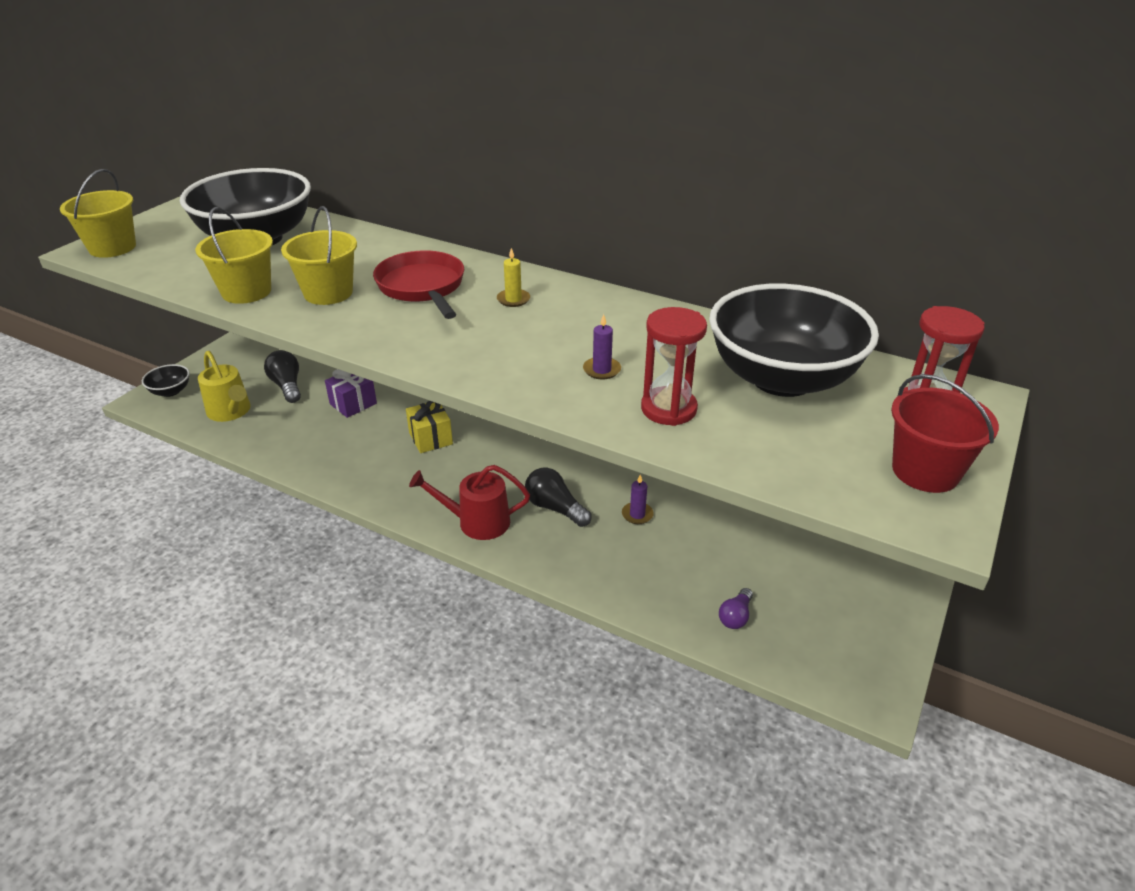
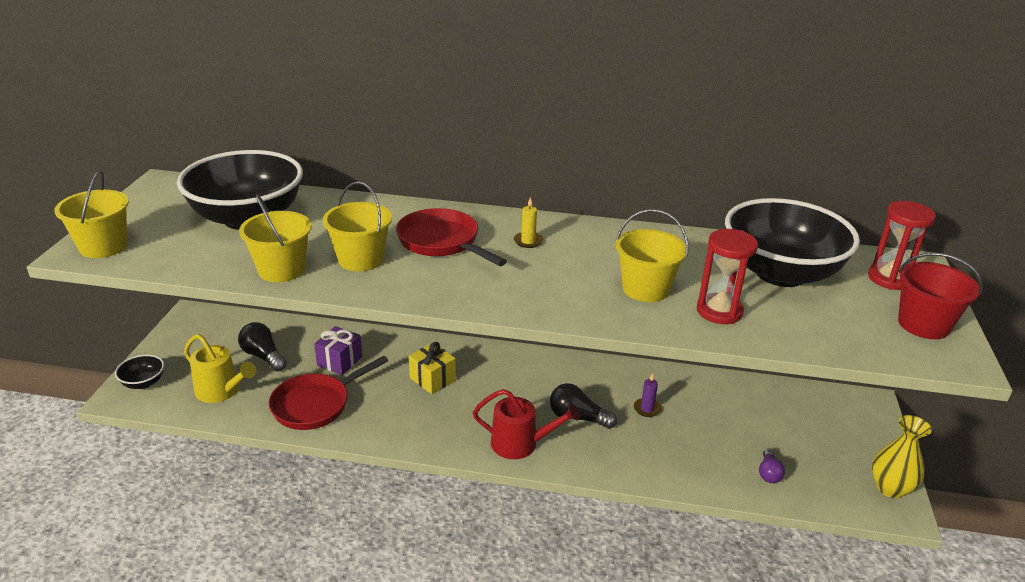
camera: 20 degrees left, 5 degrees down
(305, 441) = (315, 405): none -> red pan
(477, 522) = (520, 444): red watering can -> red watering can turned 150 degrees counterclockwise
(601, 370) = (645, 289): purple candle -> yellow bucket
(880, 670) = (890, 488): none -> yellow vase

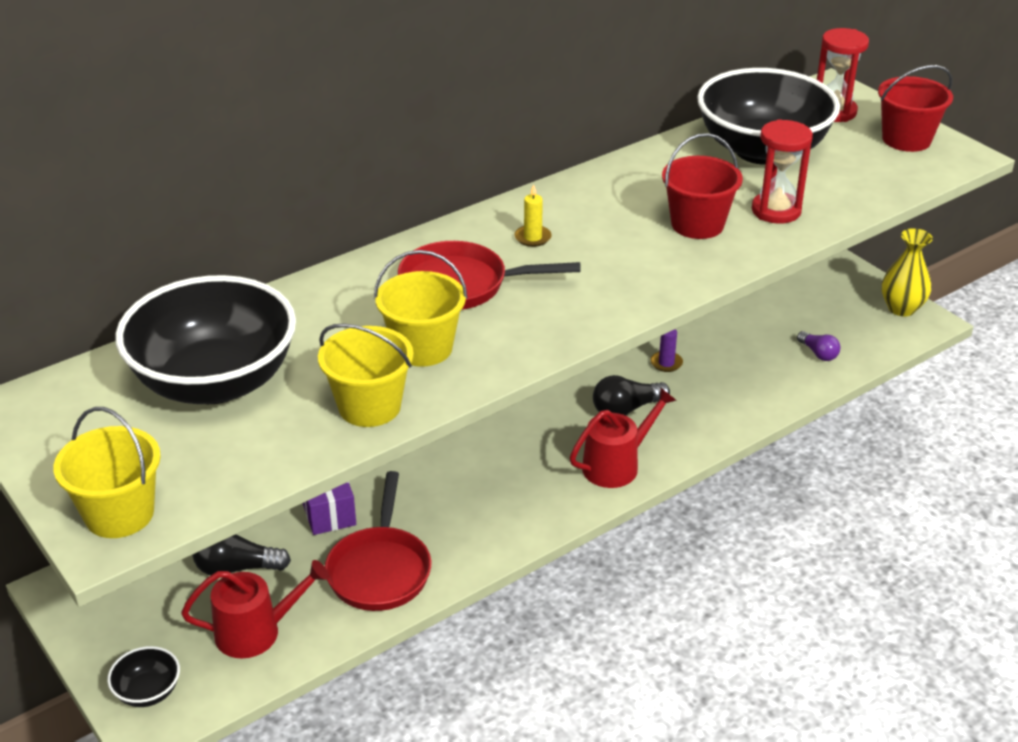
camera: 45 degrees left, 5 degrees up
(221, 391) = (256, 632): yellow watering can -> red watering can
(432, 379) = (450, 466): yellow gift -> none
(645, 289) = (697, 224): yellow bucket -> red bucket

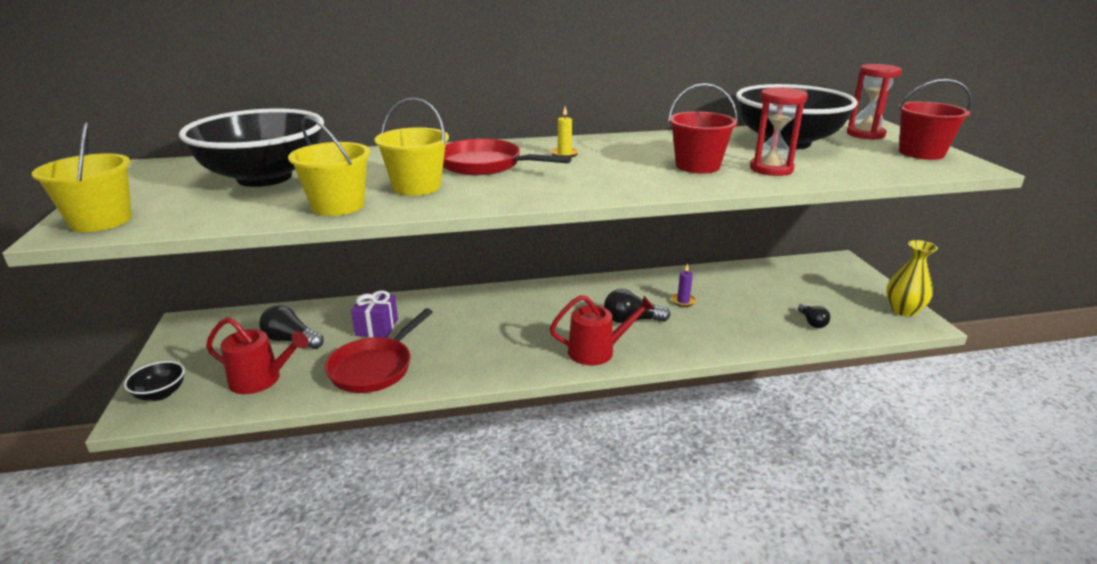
camera: 25 degrees right, 10 degrees down
(818, 353) = (812, 322): purple light bulb -> black light bulb

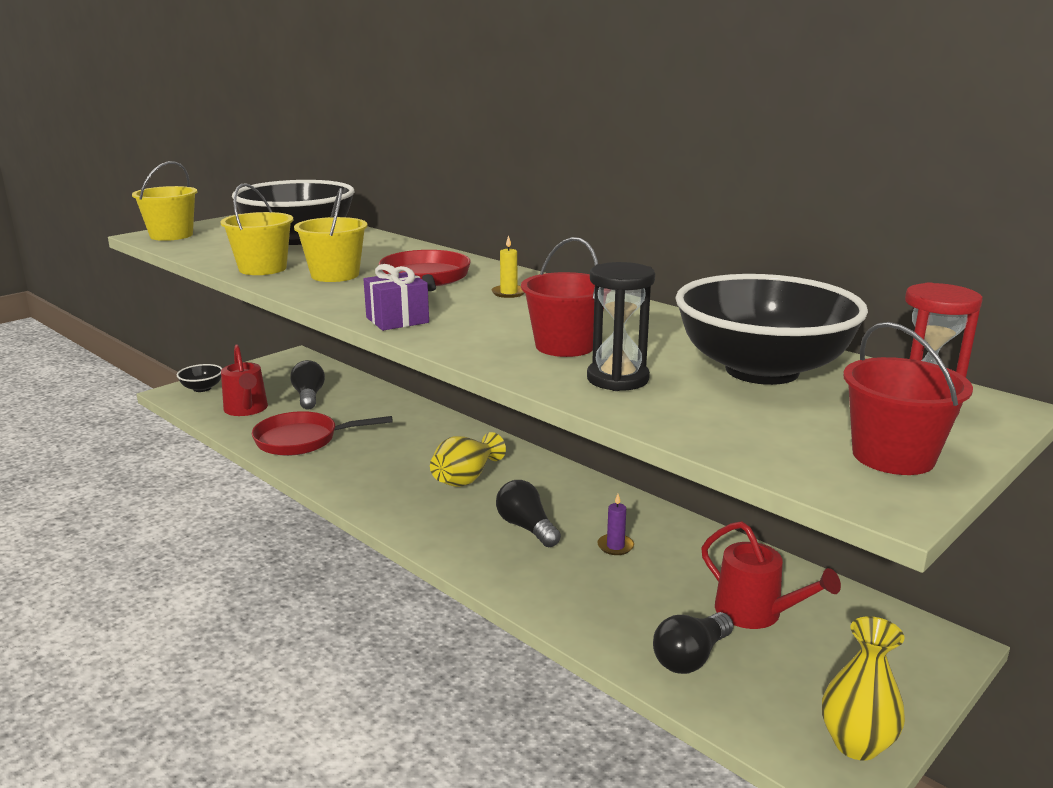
camera: 55 degrees right, 5 degrees down
(377, 327) = (363, 417): purple gift -> purple gift (397, 320)
(539, 319) = (465, 478): none -> yellow vase
(597, 351) = (438, 527): red watering can -> red watering can (755, 613)
(771, 169) = (617, 379): red hourglass -> black hourglass
(812, 322) = (691, 657): black light bulb -> black light bulb, size x1.55

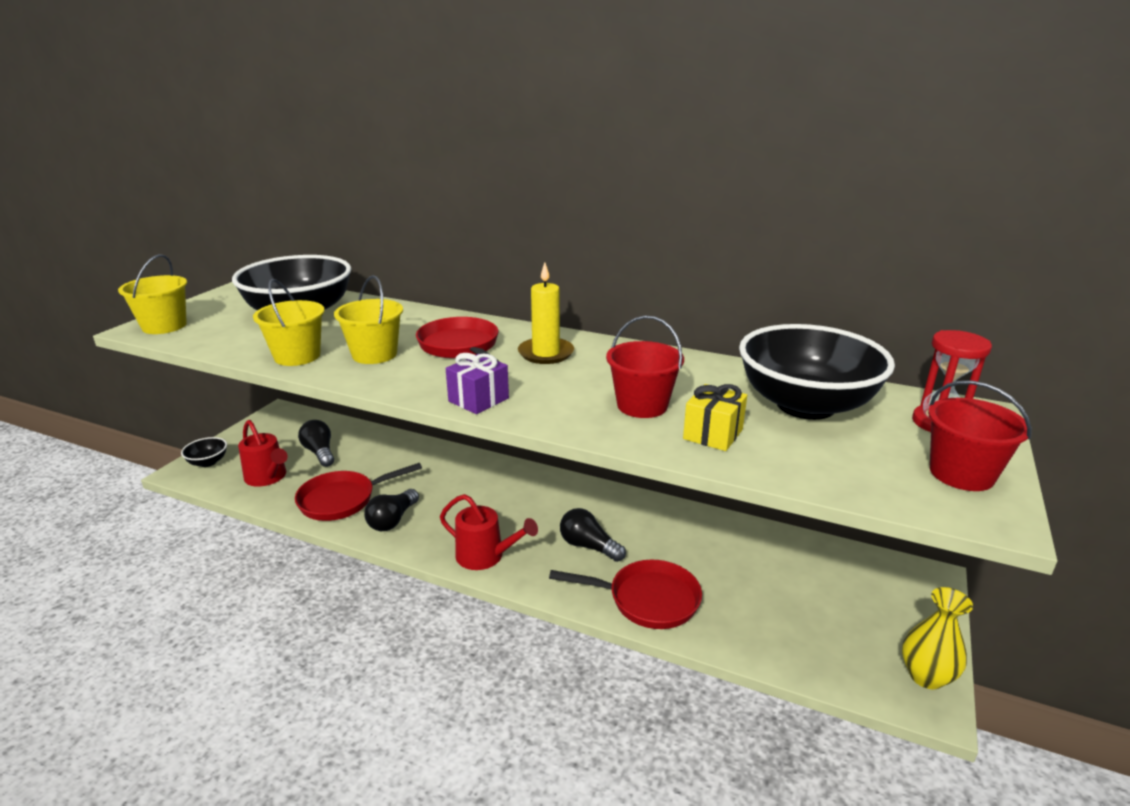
camera: 20 degrees left, 5 degrees up
(465, 478) = (511, 509): yellow vase -> none
(508, 293) = (546, 353): yellow candle -> yellow candle, size x1.85
(557, 590) = (647, 600): none -> red pan
(615, 546) = (666, 548): purple candle -> none
(617, 379) = (713, 434): black hourglass -> yellow gift
(691, 657) = (779, 635): black light bulb -> black light bulb (392, 520)
(755, 613) = (798, 583): red watering can -> red watering can (485, 556)

